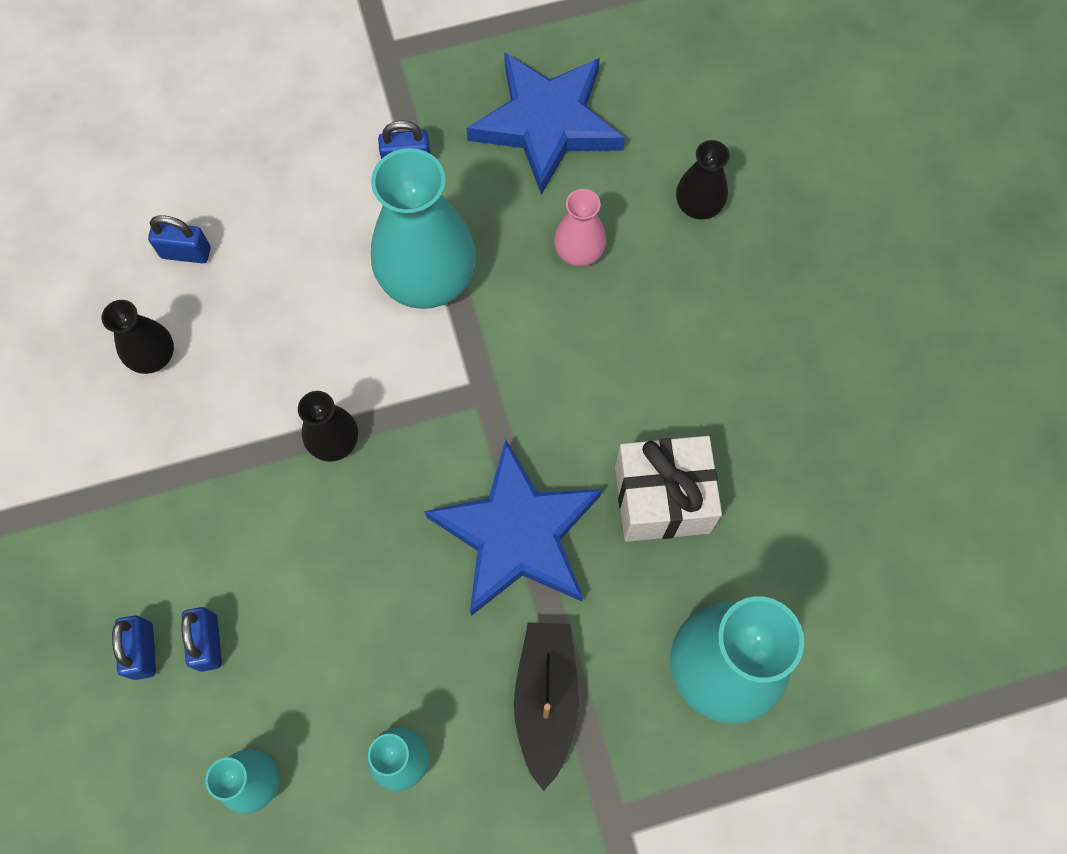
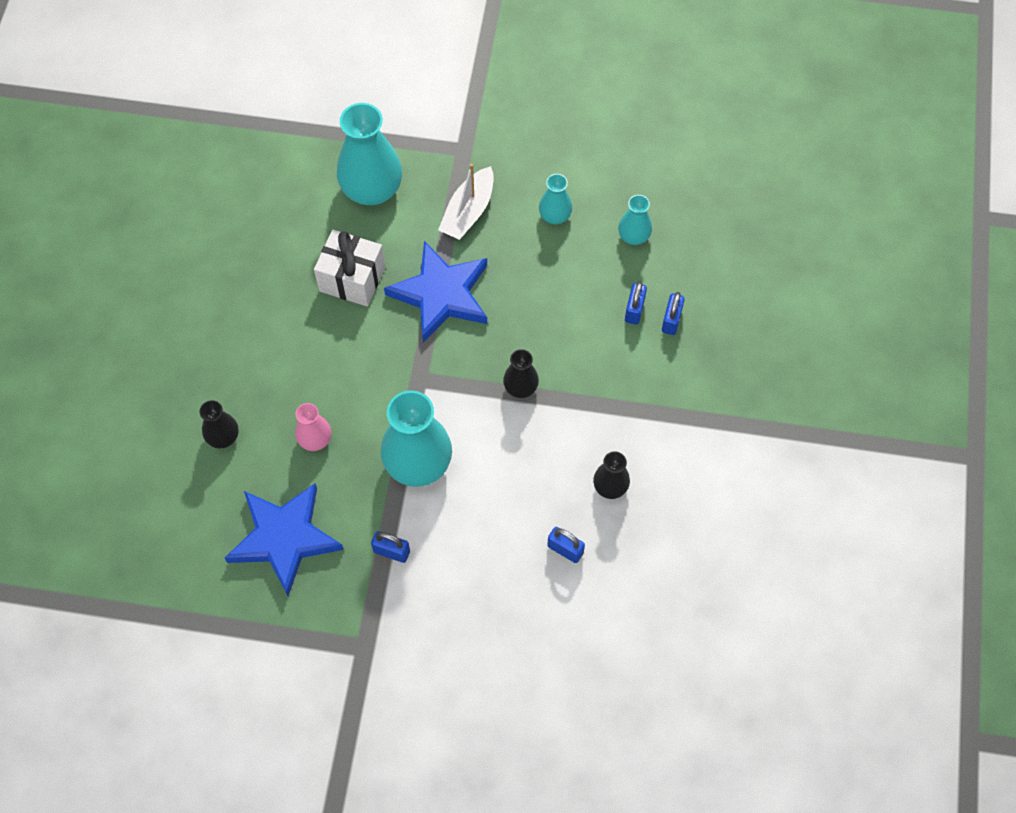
camera: 155 degrees left, 5 degrees down
(546, 699) = (468, 212): black boat -> white boat

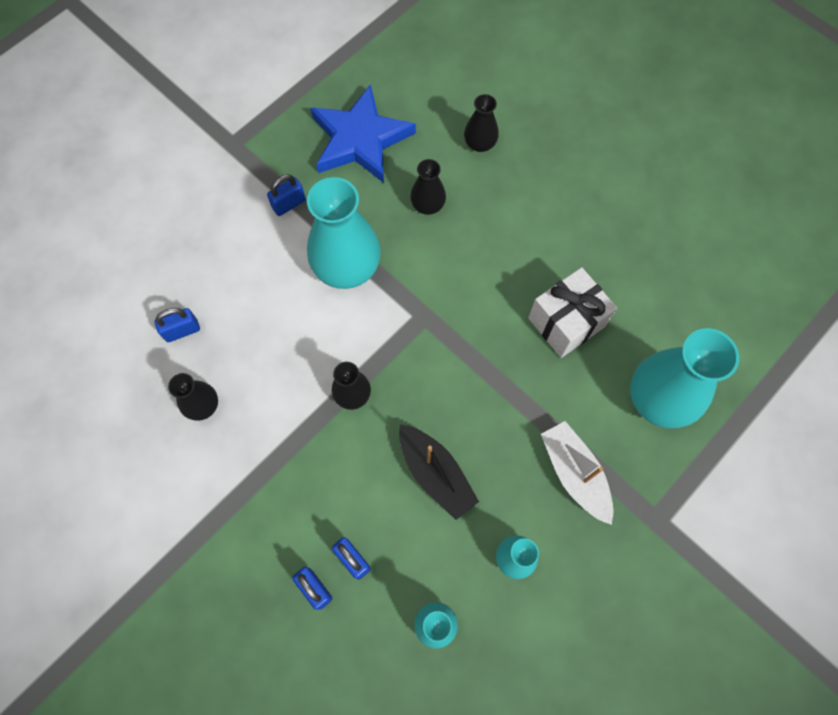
camera: 125 degrees right, 5 degrees up
(315, 439) = (427, 205): pink vase -> black vase
(441, 295) = (497, 388): blue star -> none
(536, 296) = (435, 474): none -> black boat

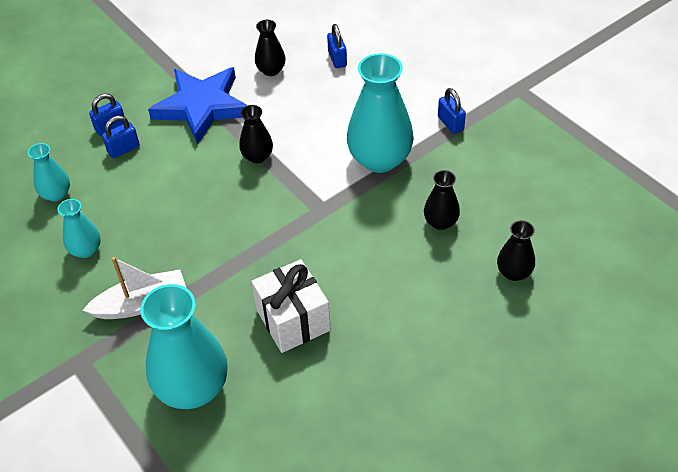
camera: 100 degrees right, 20 degrees down
(360, 139) = (521, 176): blue star -> blue star (202, 106)
(435, 474) = (173, 205): black boat -> none

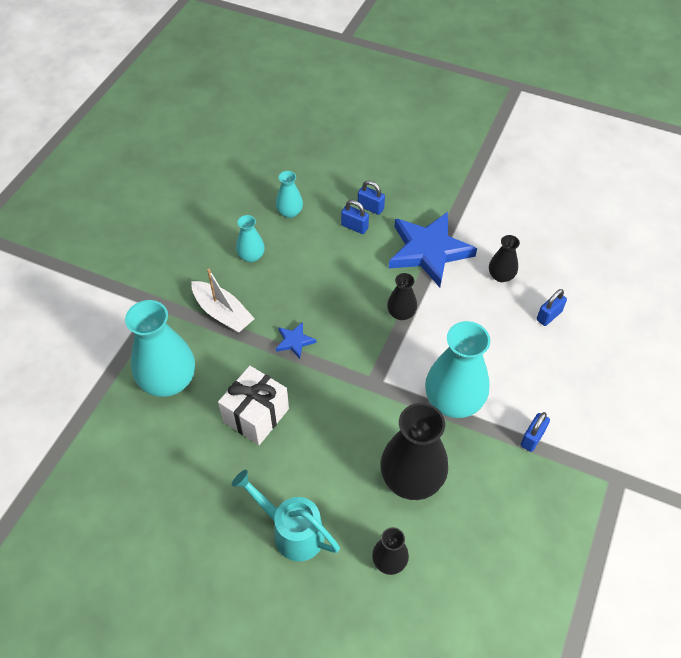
camera: 60 degrees right, 5 degrees up
(226, 253) = (294, 341): none -> blue star
(440, 222) = (411, 478): black vase -> black vase, size x1.95
(443, 338) = (292, 531): none -> turquoise watering can

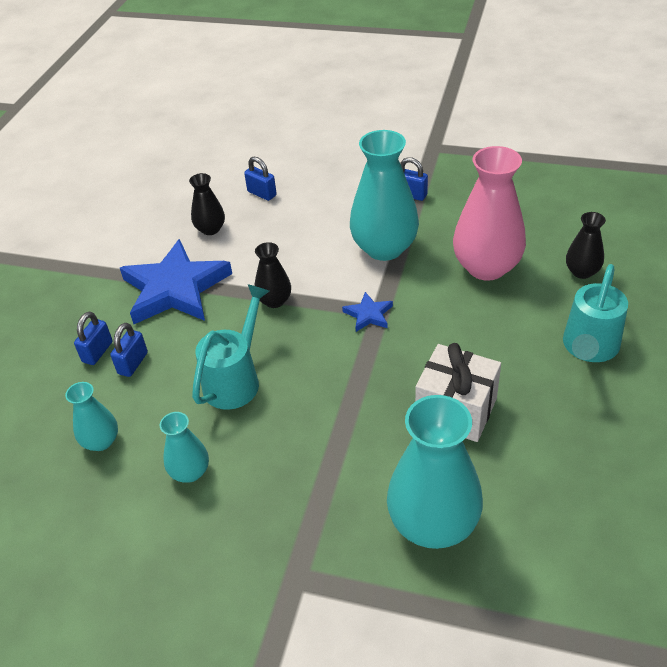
camera: 95 degrees left, 10 degrees down
(223, 313) = (302, 484): white boat -> none
(294, 341) = (335, 392): blue star -> blue star (368, 314)
(323, 284) = (236, 379): none -> turquoise watering can
(411, 478) = (486, 267): black vase -> pink vase

